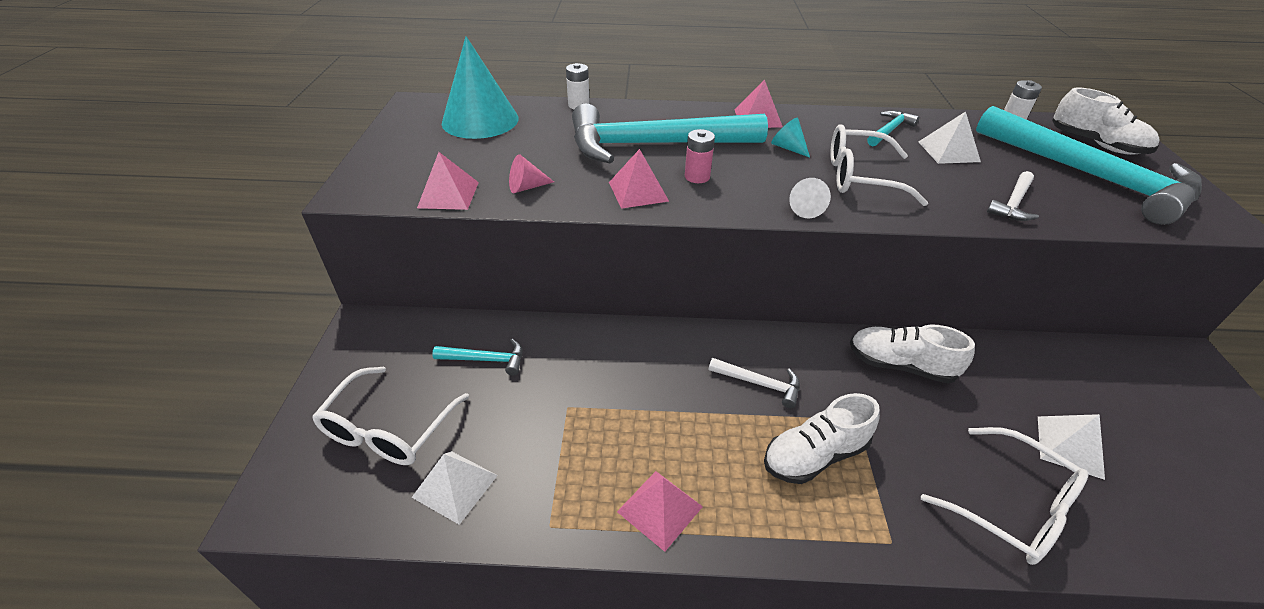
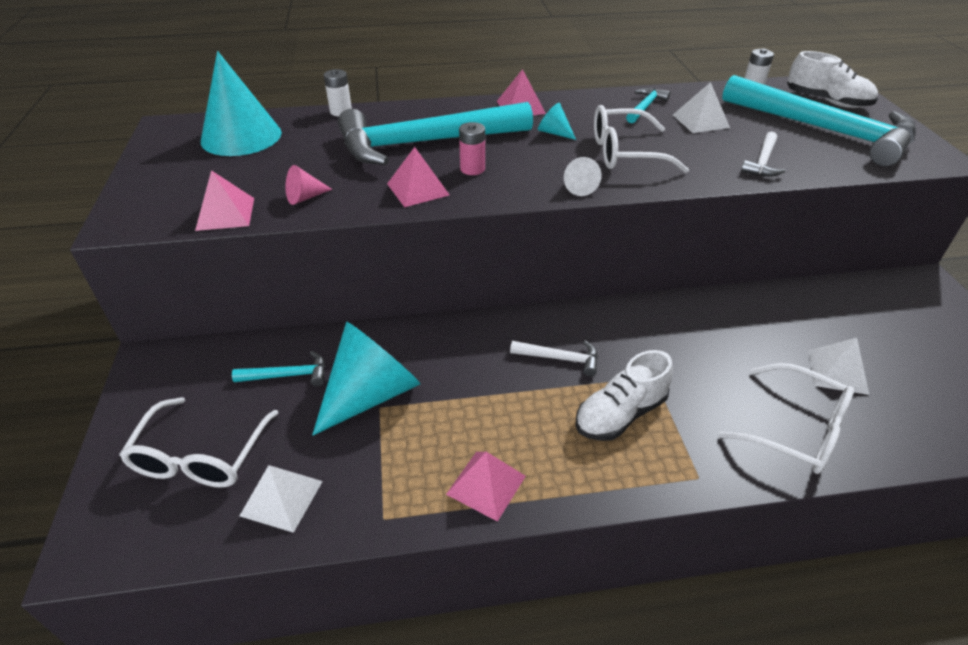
camera: 10 degrees left, 0 degrees up
(561, 391) = (371, 394): none -> turquoise cone
(900, 365) = (685, 323): white shoe -> none

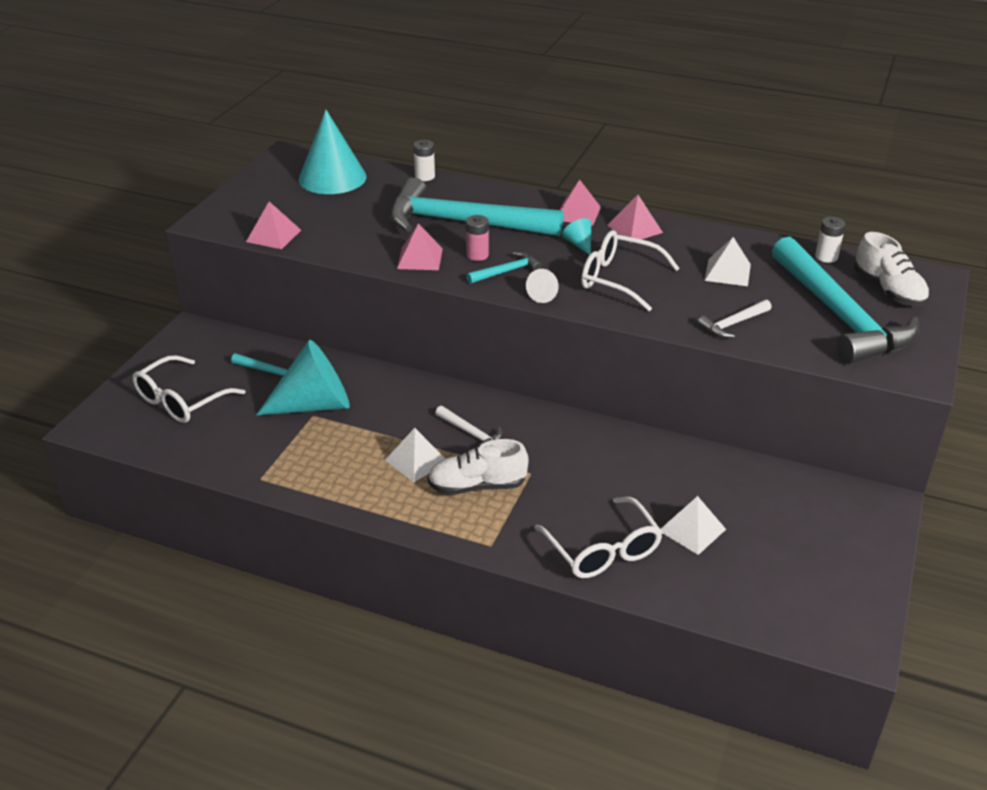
camera: 30 degrees right, 5 degrees down
(281, 498) = (210, 442): white pyramid -> white pyramid (416, 460)
(305, 197) = (335, 240): pink cone -> none
(486, 485) = (340, 488): pink pyramid -> pink pyramid (635, 229)
(645, 107) = (692, 244): turquoise hammer -> turquoise hammer (507, 271)

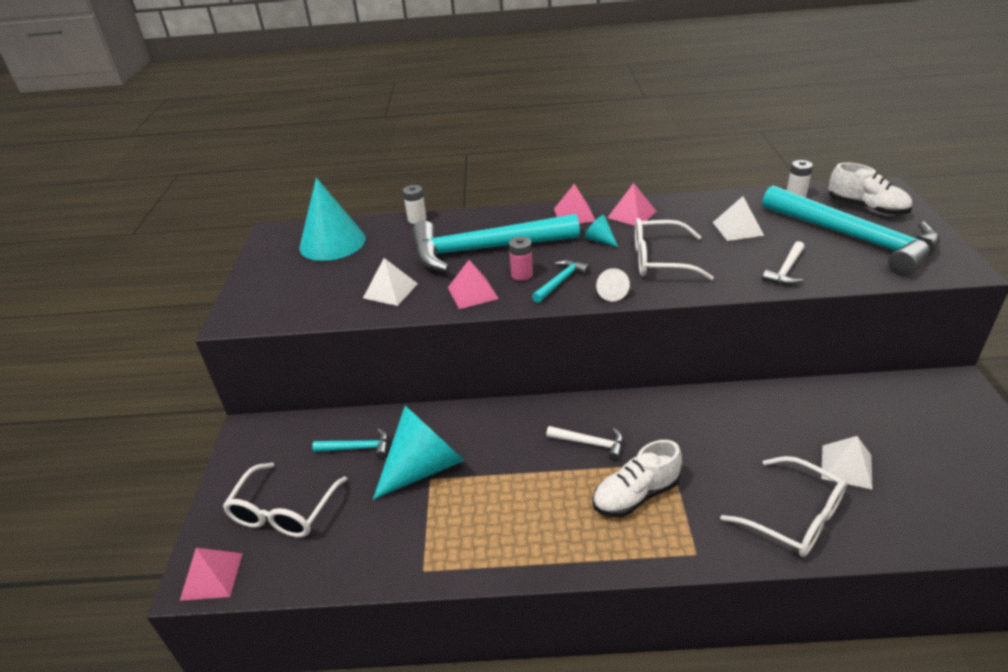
camera: 20 degrees left, 0 degrees up
(273, 235) = (314, 312): pink pyramid -> pink pyramid (211, 576)
(416, 460) = (561, 490): white pyramid -> white pyramid (390, 290)

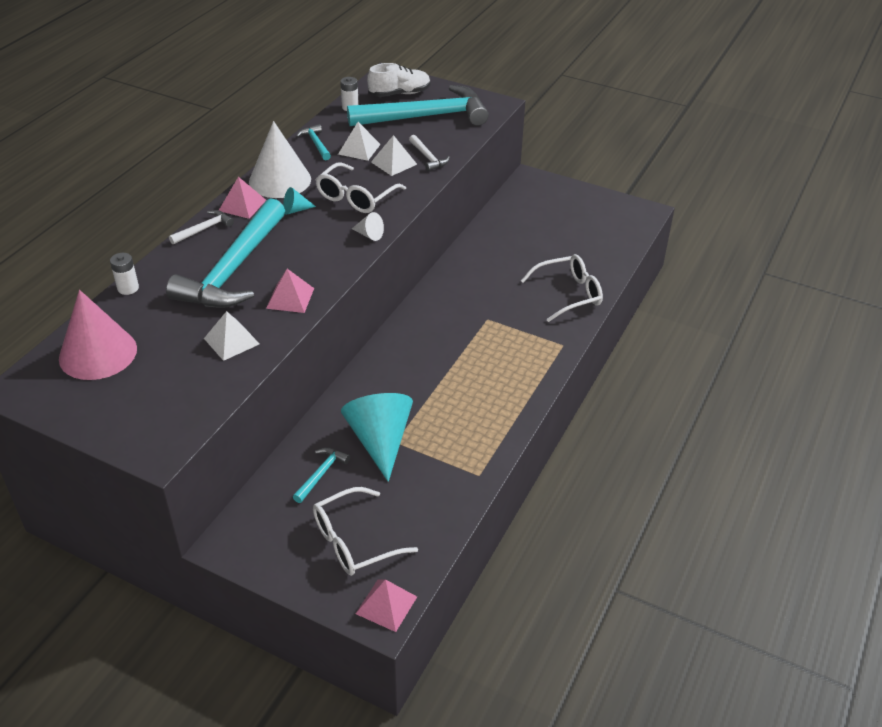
camera: 65 degrees left, 5 degrees up
(283, 512) = (354, 541): white glasses -> white glasses turned 105 degrees clockwise
(332, 243) = (98, 353): turquoise cone -> pink cone
(522, 274) = (295, 265): pink battery -> none
(560, 281) = (328, 251): turquoise hammer -> turquoise hammer (316, 143)
(590, 443) = (436, 346): white hammer -> white hammer (204, 229)
(632, 214) = (280, 180): pink pyramid -> white cone
(636, 495) = (499, 347): white shoe -> none
(846, 466) = (550, 254): white pyramid -> white pyramid (394, 163)

